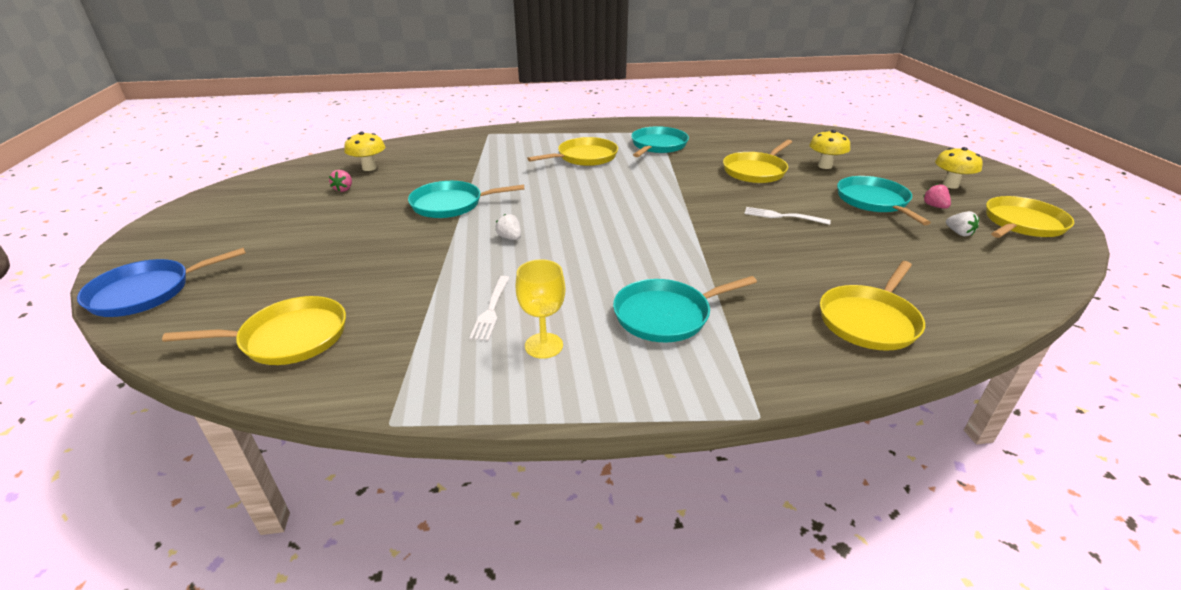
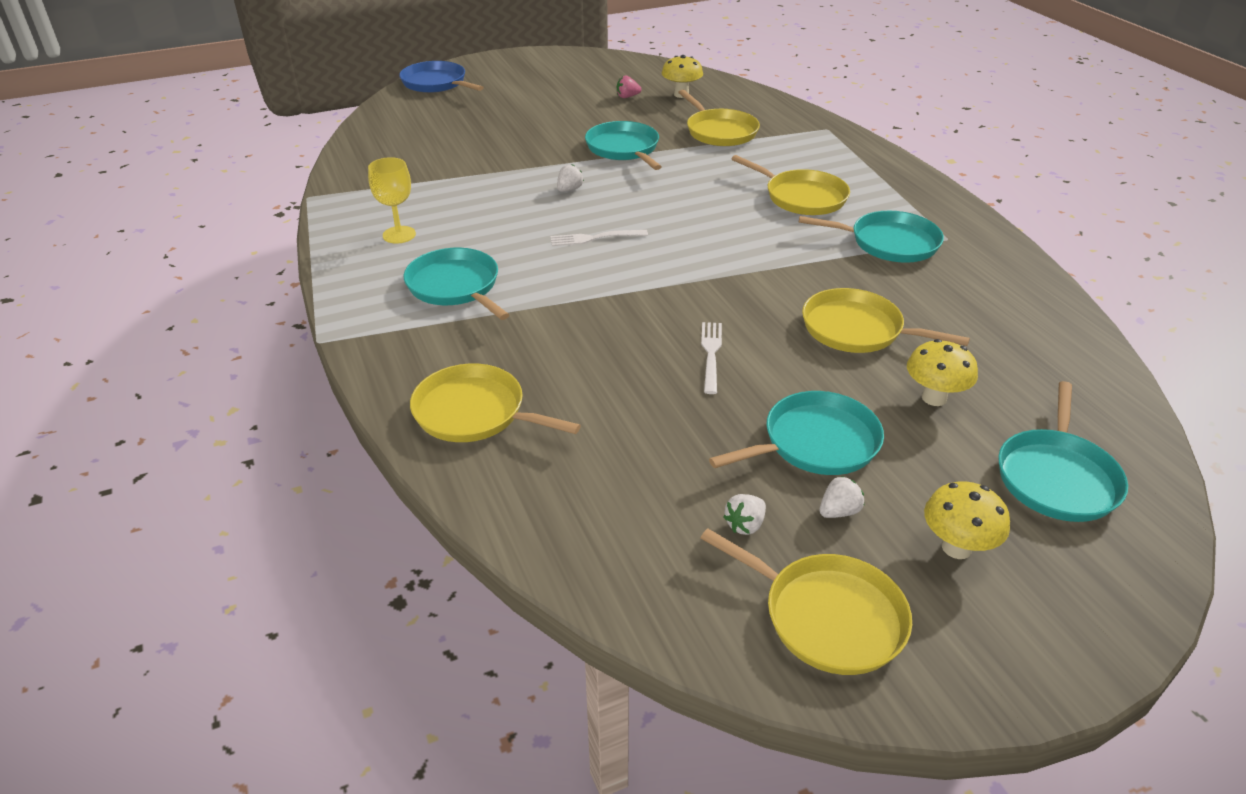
camera: 75 degrees right, 5 degrees up
(289, 338) = (393, 141): yellow pan -> yellow pan (719, 131)
(491, 310) = (444, 204): white fork -> white fork (595, 238)
(886, 155) = (1056, 477): none -> turquoise pan
(934, 206) = (839, 511): pink strawberry -> white strawberry

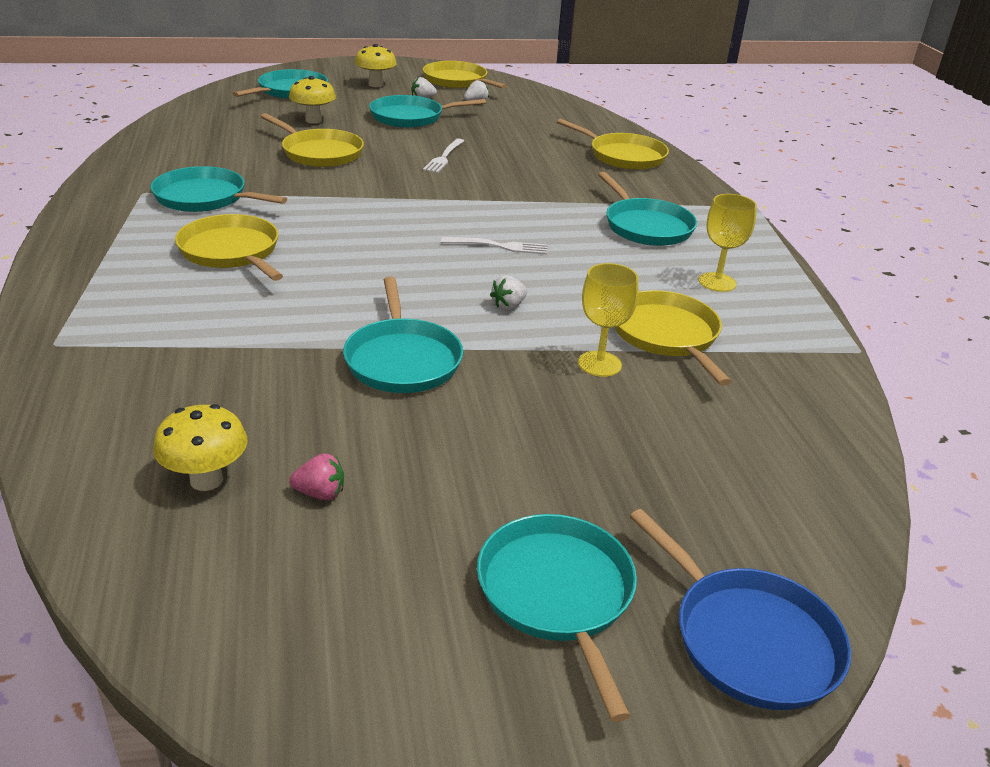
camera: 170 degrees left, 5 degrees down
(499, 163) = (599, 364): none -> yellow goblet
(513, 84) = (557, 594): none -> turquoise pan
(719, 131) = (227, 368): yellow pan -> yellow pan (667, 335)

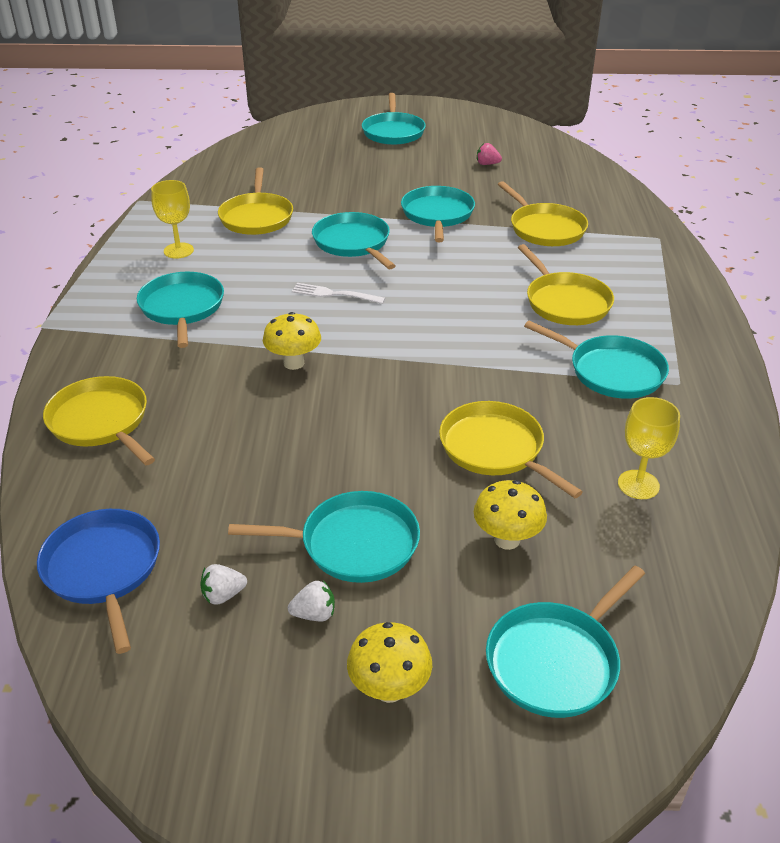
camera: 165 degrees left, 5 degrees up
(206, 480) = (541, 172): yellow mushroom -> yellow mushroom (294, 363)
(444, 157) = (337, 431): white fork -> none
(457, 81) = (215, 703): yellow pan -> yellow pan (544, 228)
(508, 306) = (353, 243): white strawberry -> turquoise pan
(599, 364) = (315, 204): yellow goblet -> yellow goblet (638, 484)
(748, 639) = (328, 118): blue pan -> blue pan (104, 569)

